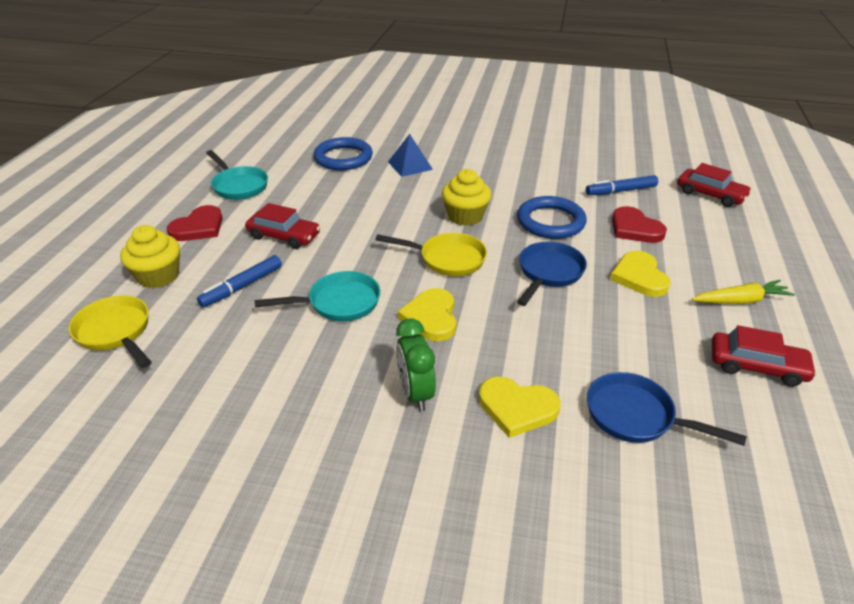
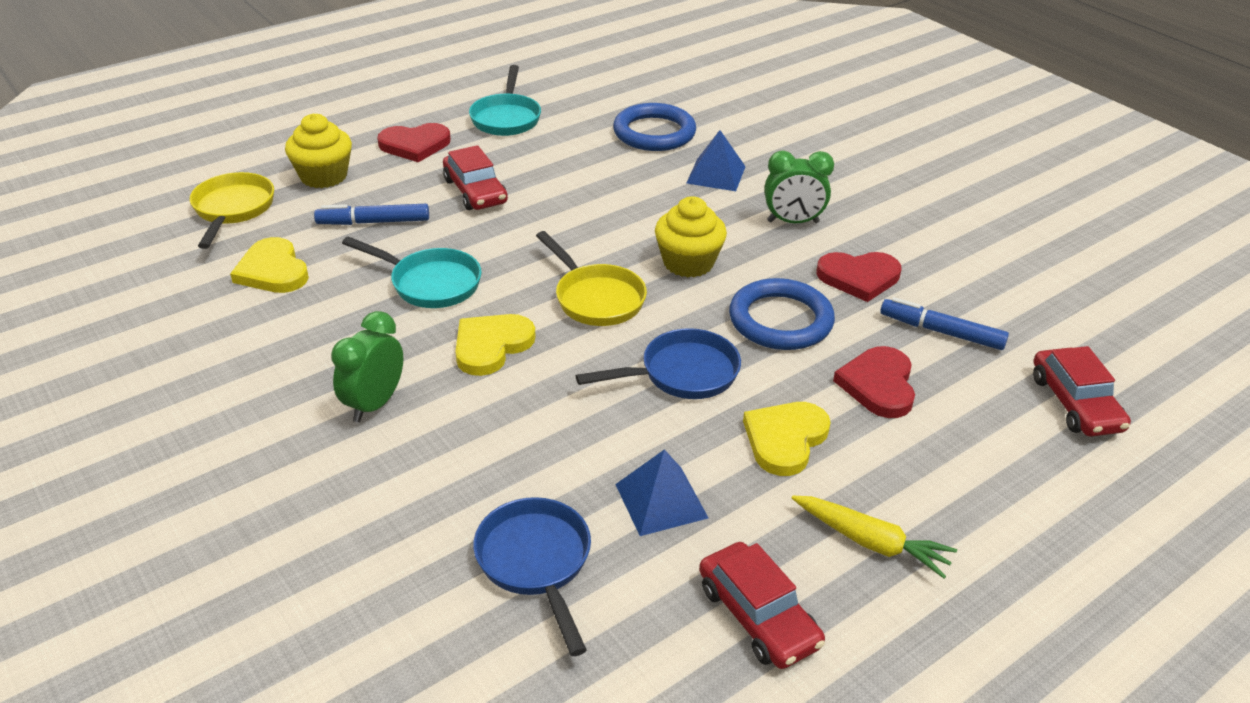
camera: 40 degrees right, 0 degrees up
(483, 172) = (793, 222): none -> green clock
(517, 408) = (439, 476): yellow heart -> yellow heart (273, 270)
(552, 184) = (859, 277): none -> red heart
(638, 342) = (661, 501): none -> blue pyramid

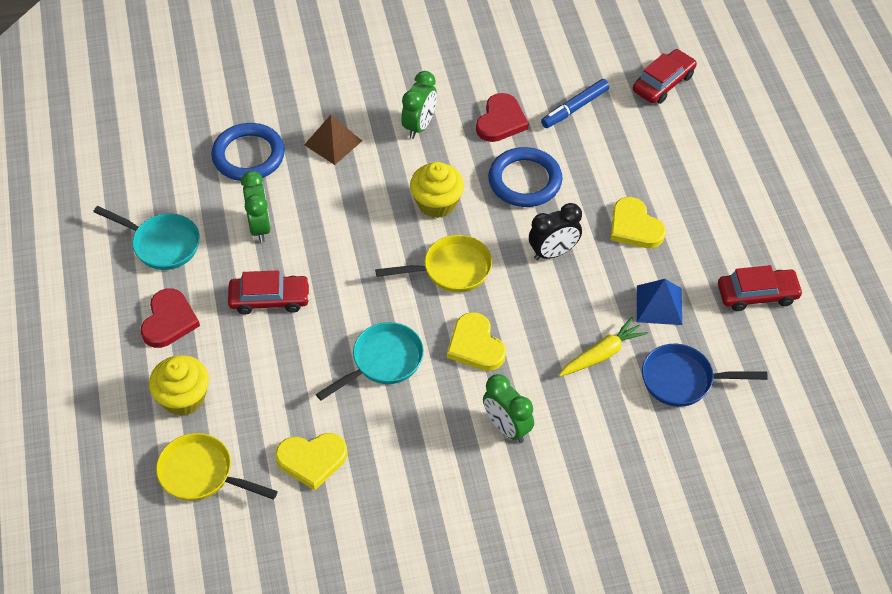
camera: 65 degrees left, 15 degrees up
(374, 222) = (278, 378): blue marker -> none
(566, 162) = (260, 227): none -> green clock
(682, 374) = (553, 252): blue pan -> black clock
(716, 174) = (333, 142): blue pyramid -> brown pyramid
(871, 542) = (727, 225): yellow carrot -> yellow carrot (602, 354)
(878, 385) = (608, 162): red heart -> none
(1075, 403) = (663, 83): red car -> red car turned 60 degrees counterclockwise

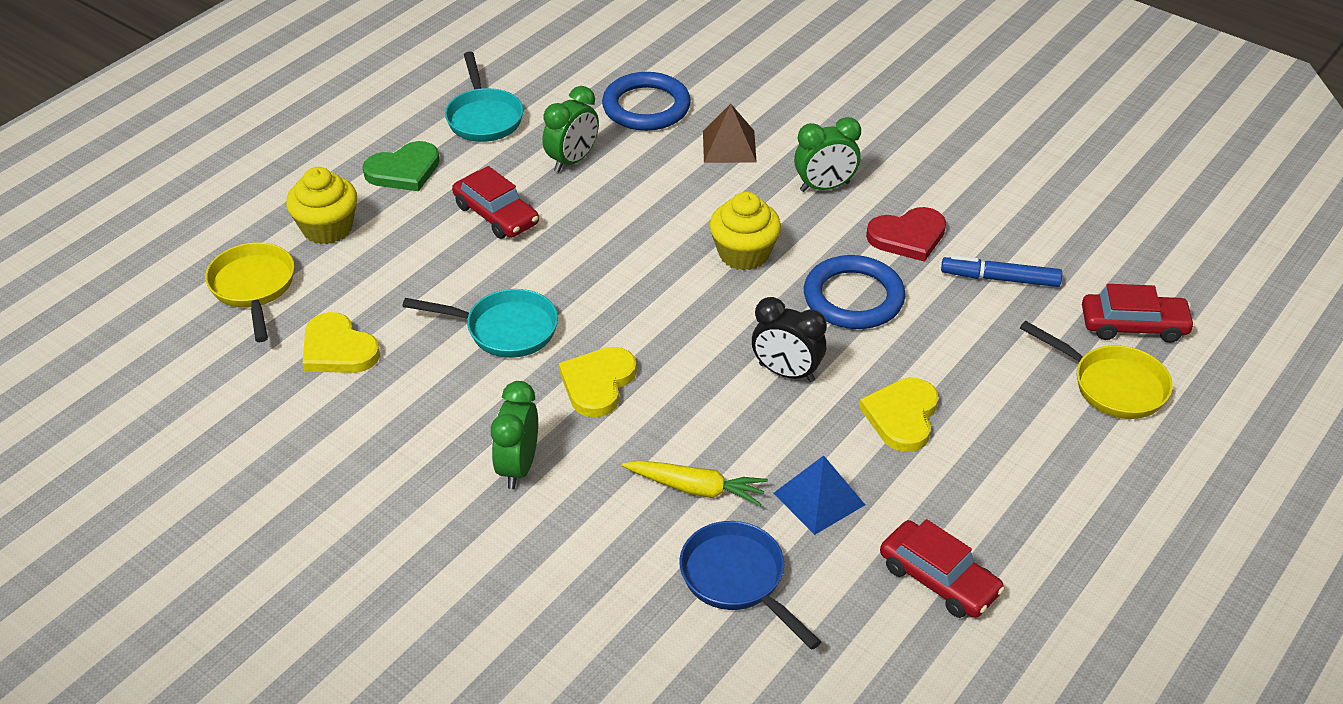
camera: 50 degrees right, 10 degrees down
(169, 321) = (404, 170): red heart -> green heart
(451, 269) = (673, 311): yellow pan -> yellow pan (1112, 385)

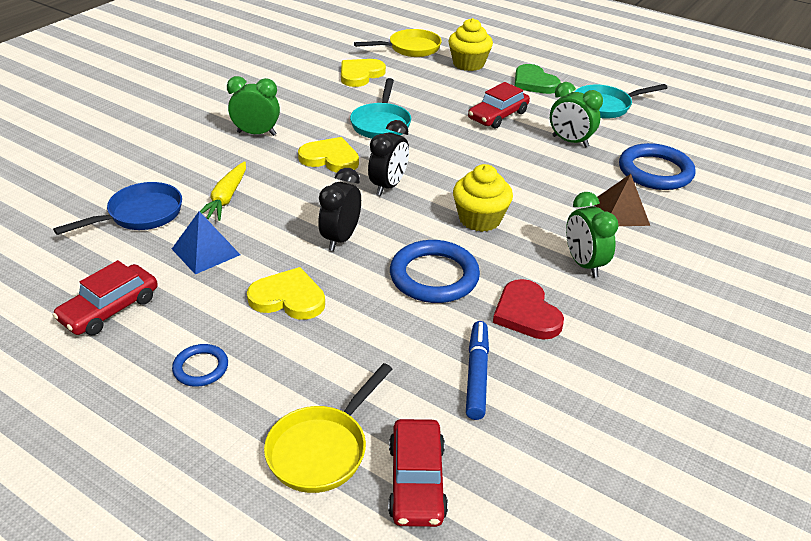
camera: 85 degrees right, 5 degrees down
(670, 327) = (388, 186): none -> black clock
(1024, 482) = (201, 368): none -> blue ring

